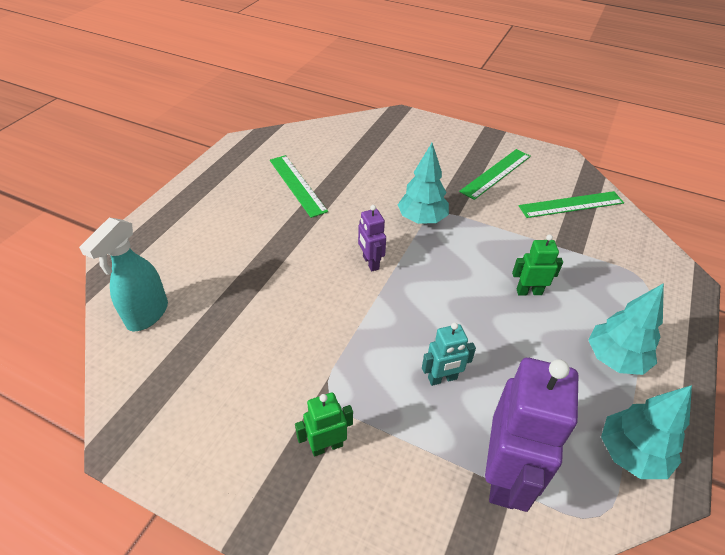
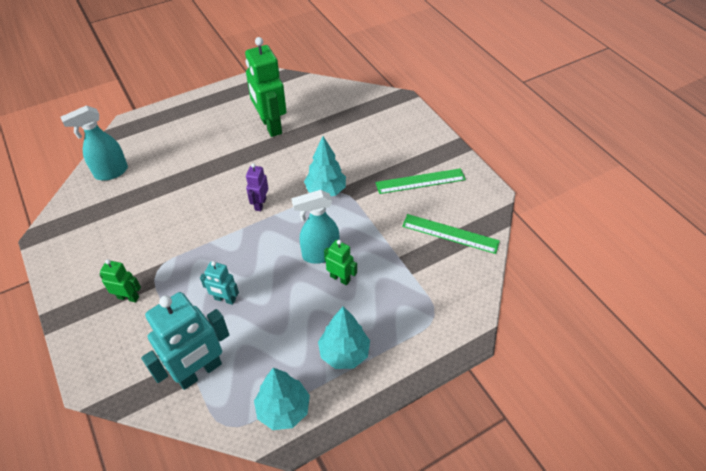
camera: 35 degrees right, 5 degrees up
(297, 185) = (270, 126): green ruler -> green robot
(485, 280) = (320, 254): none -> turquoise spray bottle
(505, 476) = (199, 372): purple robot -> turquoise robot

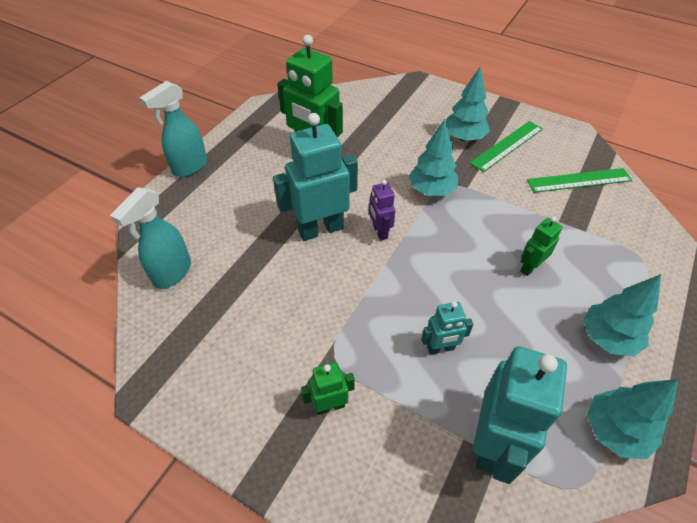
camera: 30 degrees left, 0 degrees up
(223, 184) = (320, 229): none -> turquoise robot
(320, 254) = (488, 253): turquoise spray bottle -> turquoise spray bottle (189, 167)
(340, 278) = (530, 267): green robot -> green robot turned 45 degrees counterclockwise
(392, 160) = (464, 137): none -> turquoise tree

